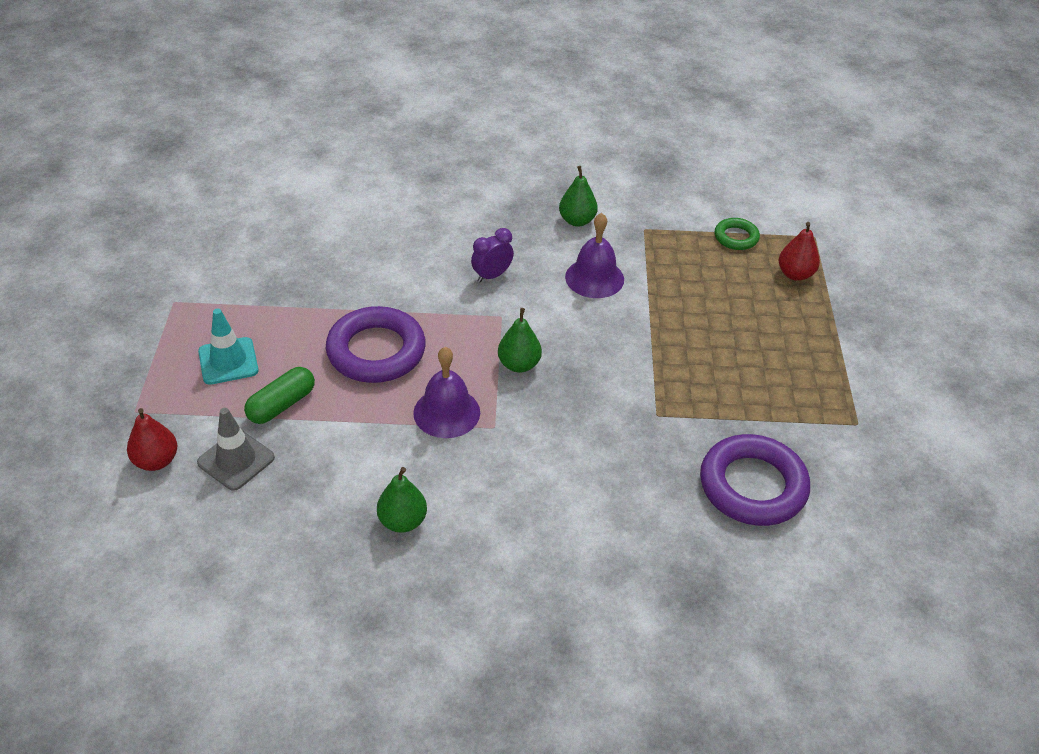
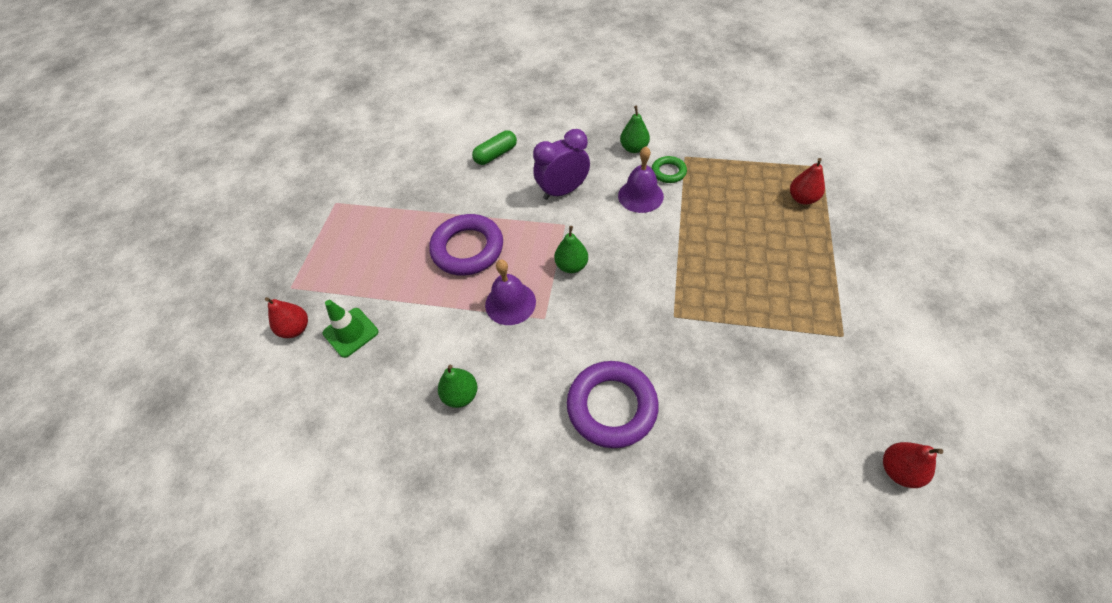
camera: 15 degrees right, 10 degrees up
(228, 361) = (362, 251): turquoise traffic cone -> none
(236, 460) = (350, 332): grey traffic cone -> green traffic cone
(281, 405) = (392, 289): green capsule -> green capsule (496, 154)
(492, 276) = (563, 191): purple clock -> purple clock, size x1.68
(736, 237) = (757, 165): green ring -> green ring (668, 172)
(752, 486) = (746, 387): purple ring -> purple ring (612, 406)
(930, 556) = (898, 470): none -> red pear

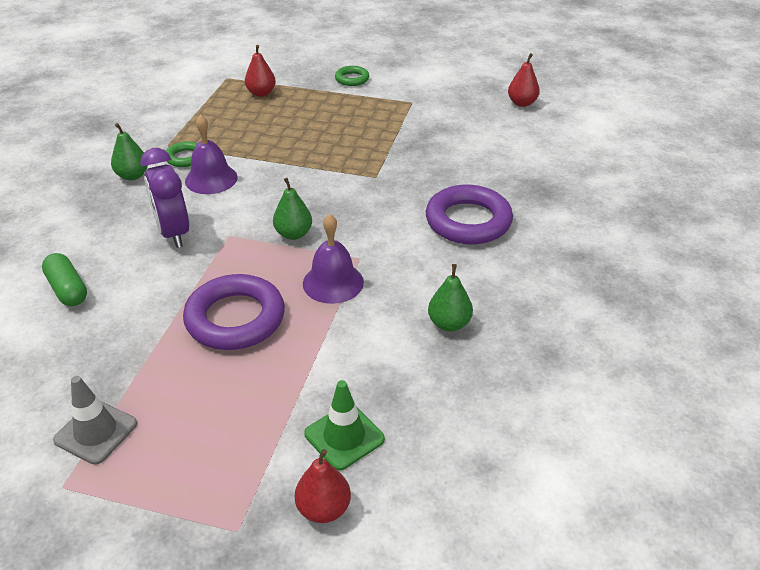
camera: 90 degrees left, 15 degrees down
(371, 205) = (96, 432): none -> grey traffic cone
(872, 270) = (352, 79): none -> green ring

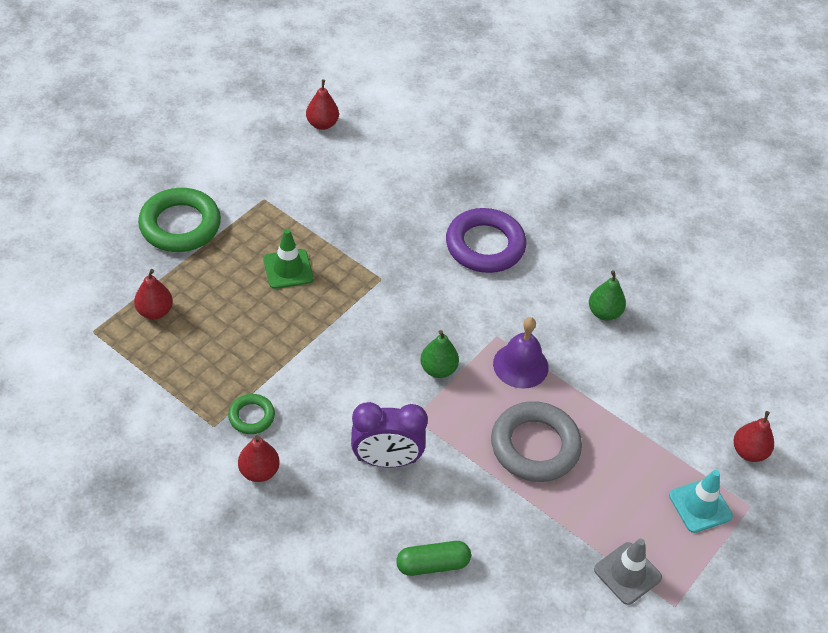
camera: 70 degrees left, 10 degrees up
(132, 176) = (259, 471): green pear -> red pear
(211, 179) = (307, 405): purple bell -> none
(215, 476) = (700, 506): none -> turquoise traffic cone
(235, 318) = (535, 446): purple ring -> grey ring
(344, 436) = (691, 418): green traffic cone -> green traffic cone (288, 269)
(352, 79) = (180, 225): green ring -> green ring, size x1.95

